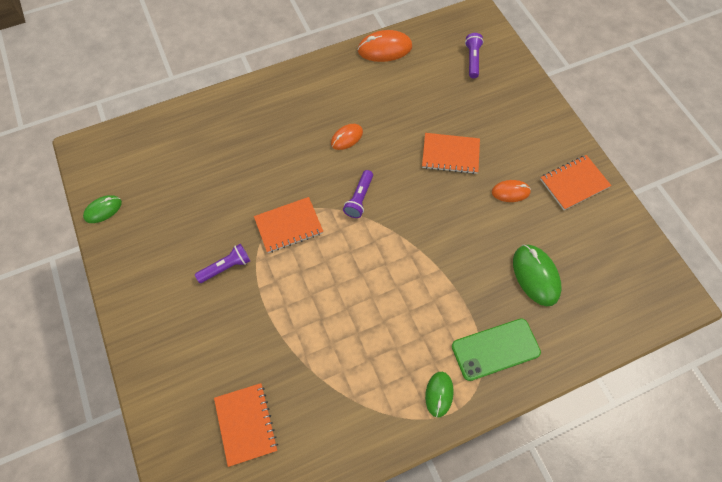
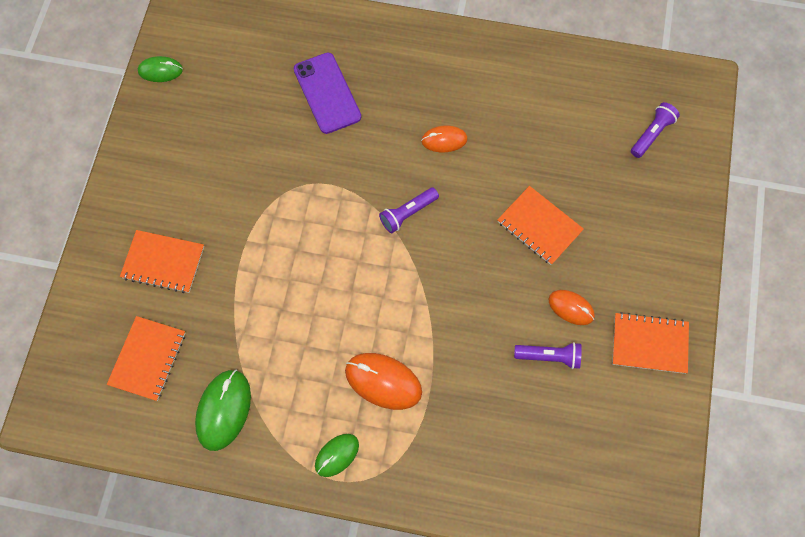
camera: 35 degrees right, 5 degrees up
(226, 267) = (231, 200): purple flashlight -> purple flashlight (549, 357)
(242, 154) = (327, 93): none -> purple phone
(289, 226) = (318, 197): orange notebook -> orange notebook (163, 262)
(384, 49) = (562, 62): orange mouse -> orange mouse (383, 381)
(495, 349) = (424, 452): green phone -> none
(535, 276) = (524, 410): green mouse -> green mouse (224, 410)

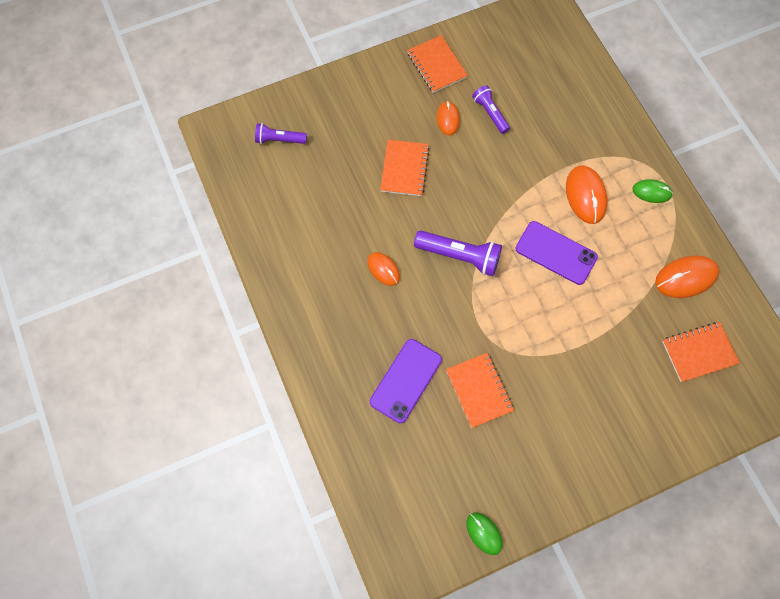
camera: 125 degrees left, 0 degrees up
(163, 262) = (629, 397): orange notebook -> orange notebook (479, 390)
(224, 410) = (686, 277): green mouse -> orange mouse
(345, 304) = (556, 253): none -> purple phone
(407, 213) = (460, 256): purple flashlight -> purple flashlight, size x1.59

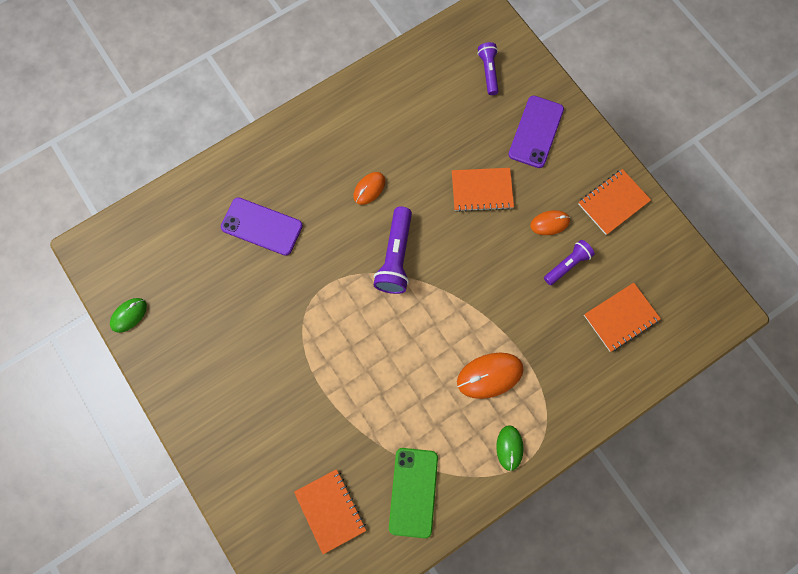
camera: 80 degrees right, 5 degrees up
(479, 390) = (261, 293): orange notebook -> orange notebook (621, 317)
(556, 253) = (417, 351): purple phone -> purple phone (536, 132)
(686, 277) = (413, 492): orange mouse -> green phone

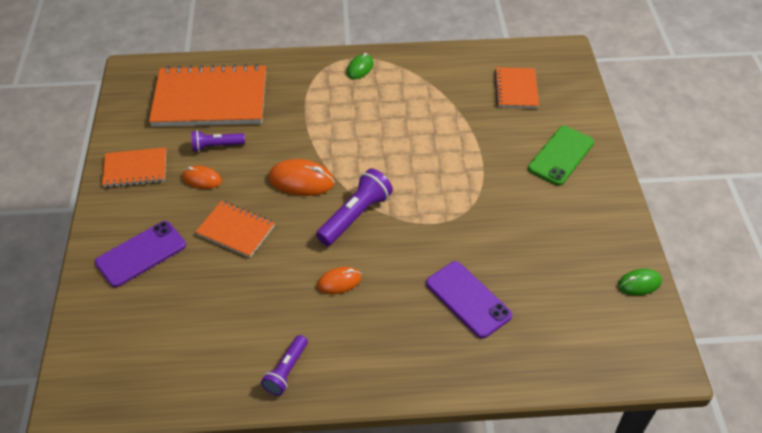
camera: 150 degrees left, 25 degrees down
(413, 492) = (447, 75): green phone -> green phone (561, 156)
(488, 72) = (129, 333): purple flashlight -> purple flashlight (286, 371)
(489, 375) = (340, 109): orange mouse -> orange mouse (301, 181)
(621, 317) = (210, 99): orange notebook -> orange notebook, size x1.94

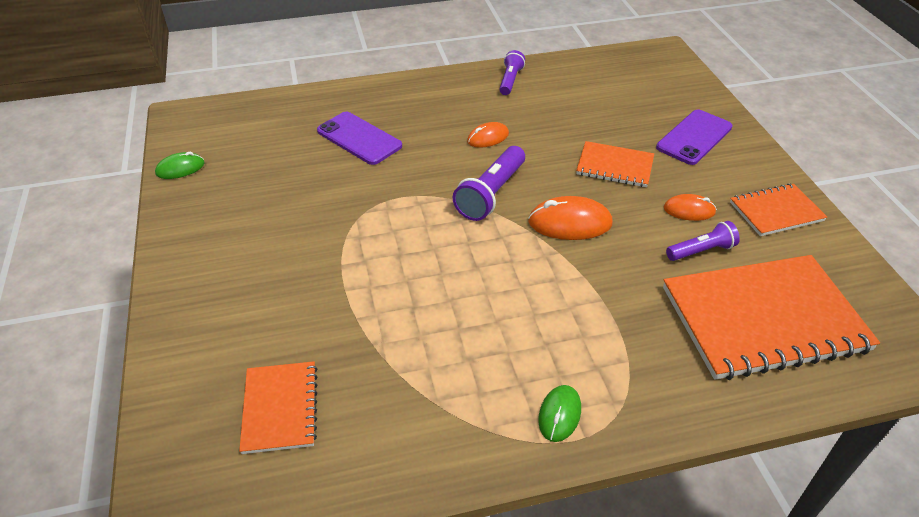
camera: 170 degrees right, 5 degrees down
(561, 156) = (229, 297): green phone -> none

